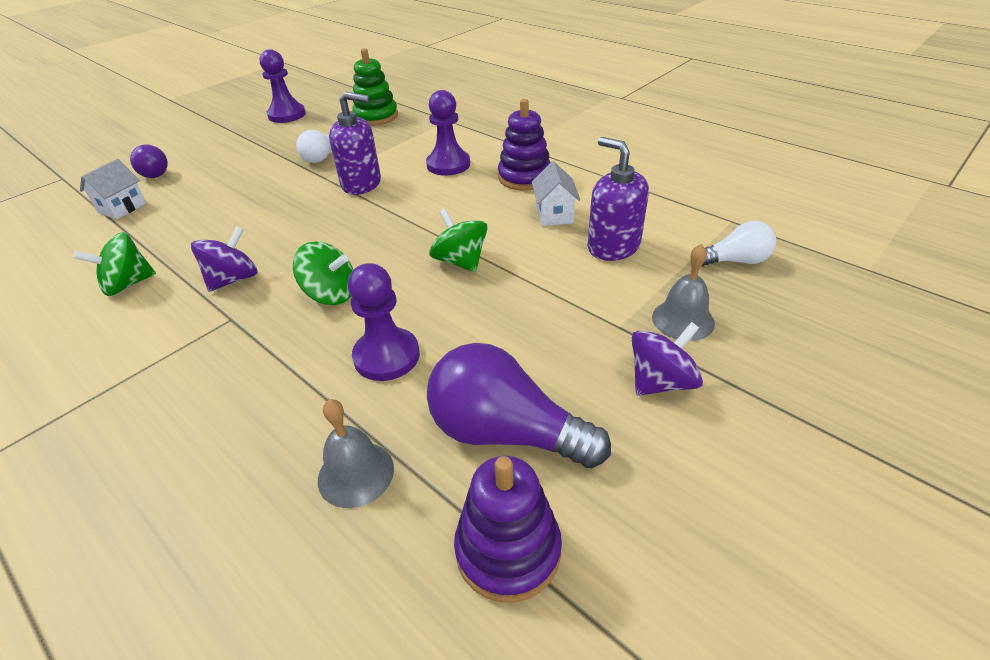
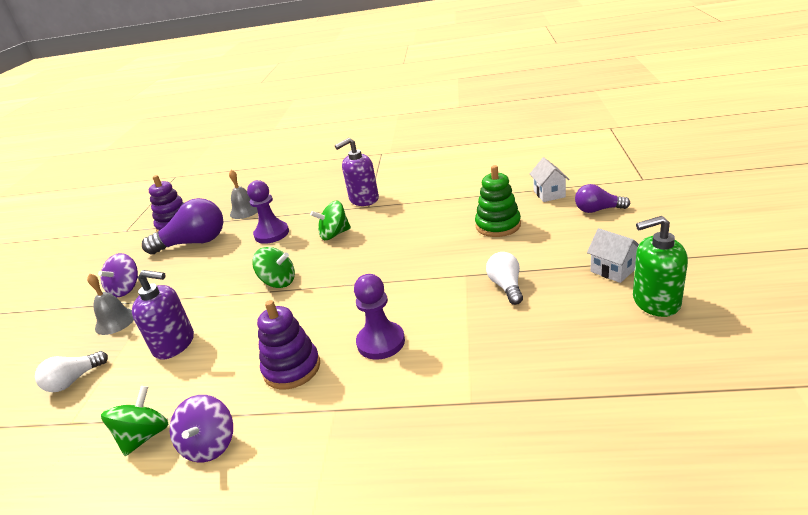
camera: 145 degrees right, 10 degrees down
(128, 284) = (447, 187): green spinning top -> green spinning top (145, 436)
(233, 279) = (398, 213): purple spinning top -> purple spinning top (210, 445)
(287, 115) = (655, 301): purple pawn -> green soap dispenser
(362, 184) = (426, 286): purple soap dispenser -> purple soap dispenser (364, 199)
(376, 116) = (560, 356): green stacking toy -> green stacking toy (498, 225)
(554, 215) = (236, 346): white house -> white house (612, 270)

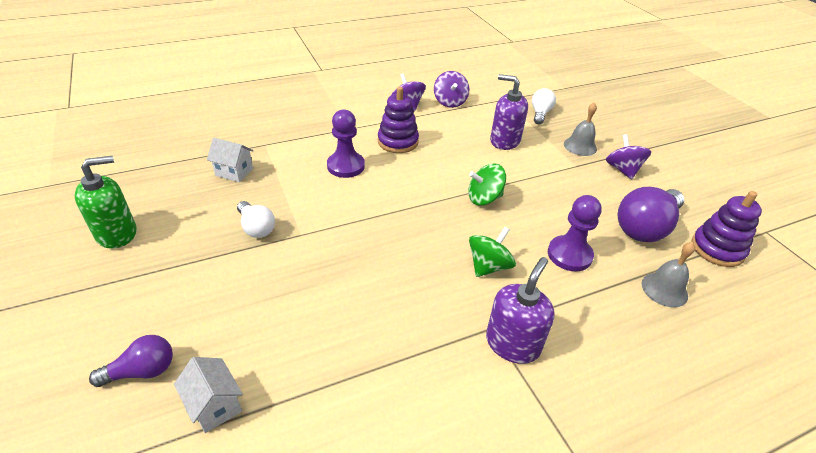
camera: 145 degrees right, 10 degrees up
(145, 436) = (450, 102): green spinning top -> purple spinning top
(174, 344) = (504, 141): purple soap dispenser -> purple soap dispenser turned 45 degrees clockwise
(498, 225) = (283, 314): green stacking toy -> none
(612, 270) = (147, 263): white house -> white house (234, 172)

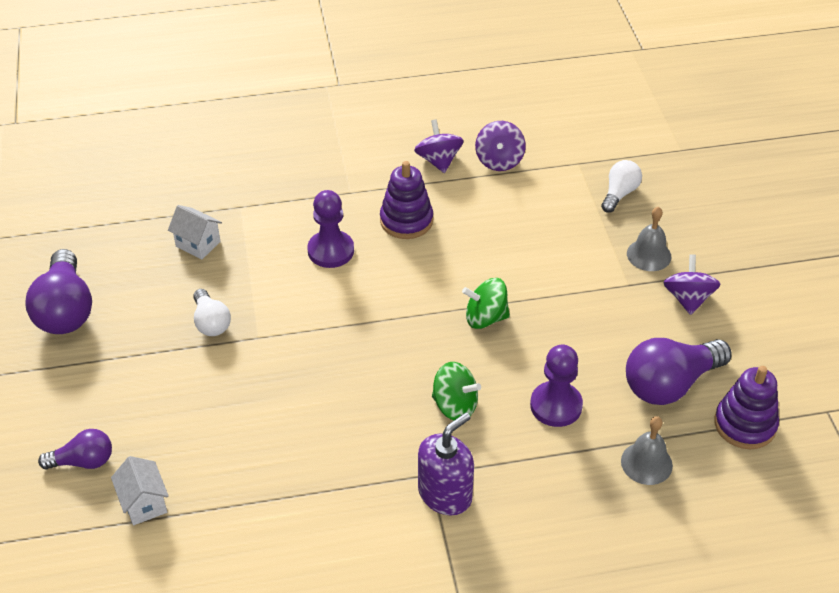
camera: 15 degrees right, 5 degrees up
(117, 233) = (65, 310): green soap dispenser -> purple light bulb
(488, 266) = (455, 405): green spinning top -> green spinning top turned 60 degrees clockwise
(504, 141) = (548, 234): purple soap dispenser -> none

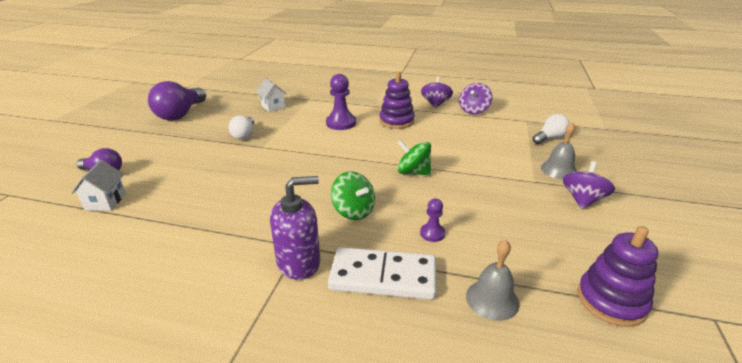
camera: 25 degrees right, 15 degrees down
(537, 477) = (383, 276): none -> white domino
(556, 405) = (432, 233): purple pawn -> purple pawn, size x0.54
(670, 384) = (543, 248): purple light bulb -> none

